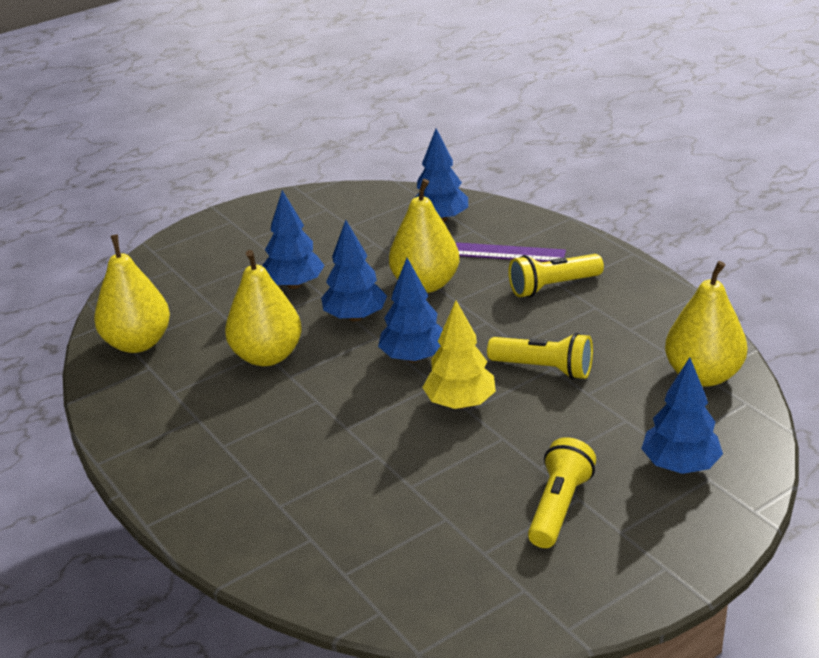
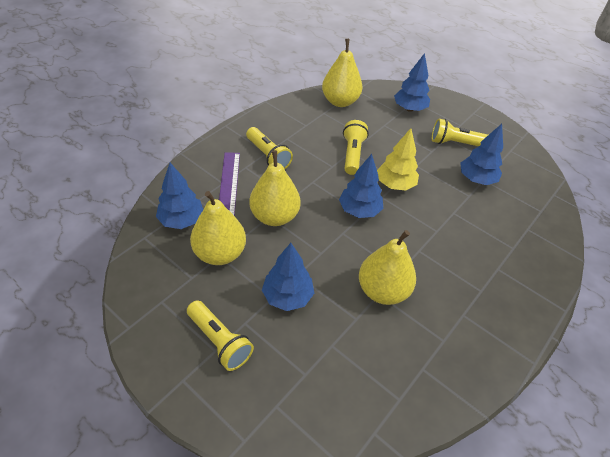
camera: 110 degrees left, 15 degrees up
(138, 343) = (395, 391): yellow pear -> yellow pear (220, 253)
(261, 241) = (219, 341): none -> yellow flashlight
(355, 317) = (322, 248): blue tree -> blue tree (476, 179)

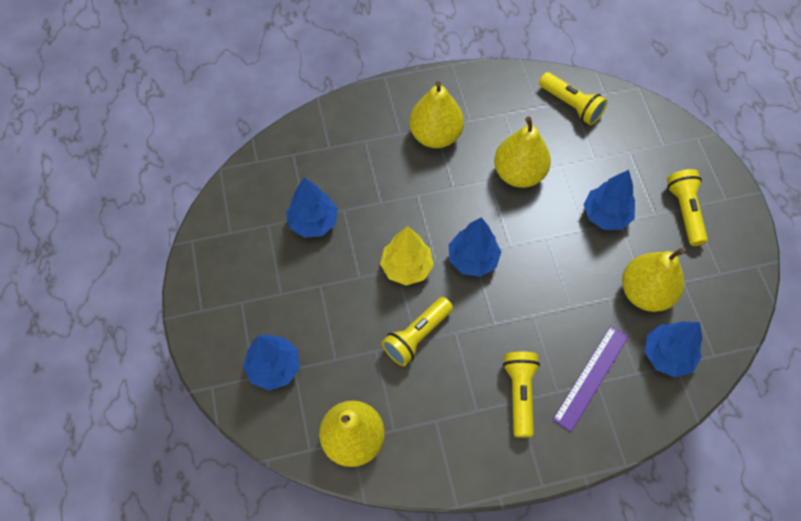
camera: 140 degrees left, 15 degrees up
(274, 216) = (566, 303): yellow pear -> yellow pear (435, 135)
(455, 143) = (280, 279): yellow flashlight -> yellow flashlight (571, 105)

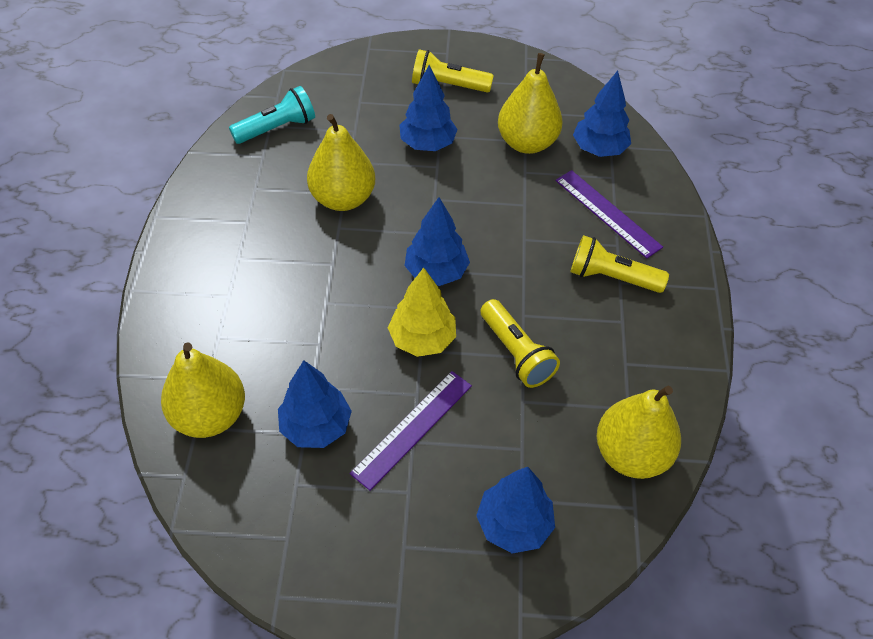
camera: 75 degrees left, 10 degrees down
(330, 282) = (412, 428): none -> purple ruler
(435, 135) = (251, 260): yellow pear -> yellow pear (209, 415)
(571, 105) = (277, 128): yellow flashlight -> turquoise flashlight

